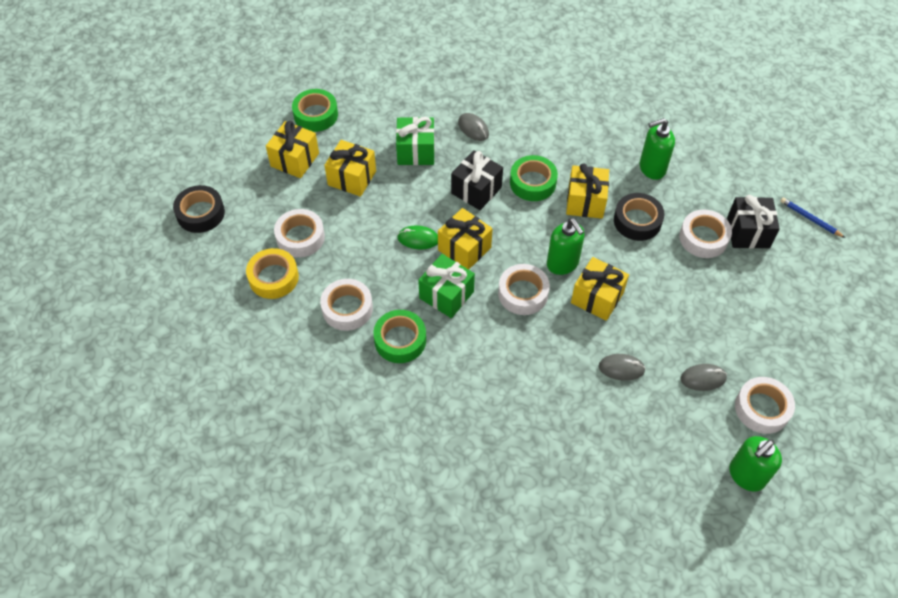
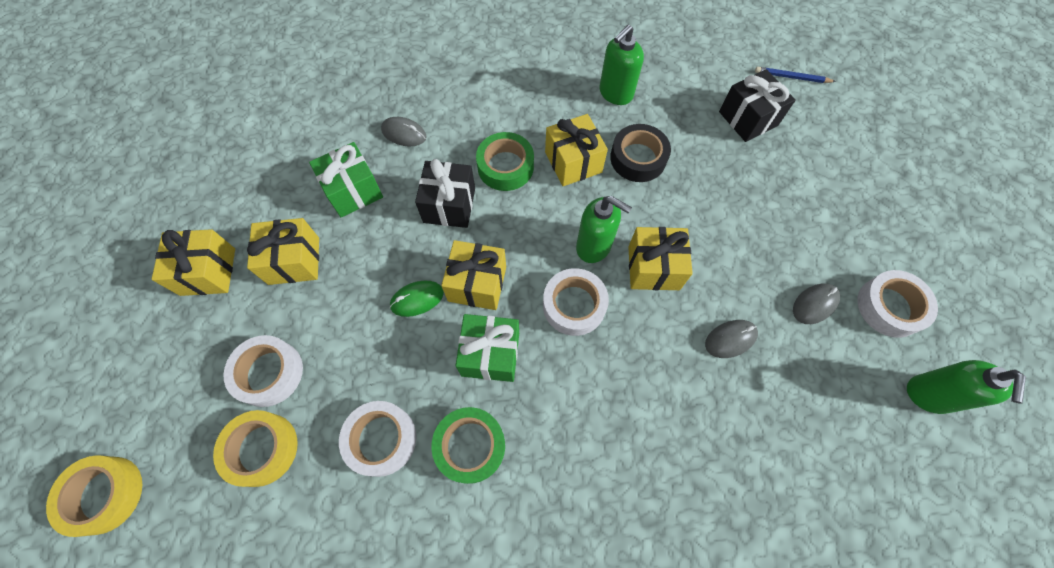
camera: 30 degrees left, 10 degrees up
(174, 257) = (104, 495): none -> yellow tape
(200, 213) = (113, 409): black tape -> none
(316, 115) = (205, 201): green tape -> none
(703, 238) = (712, 145): white tape -> none

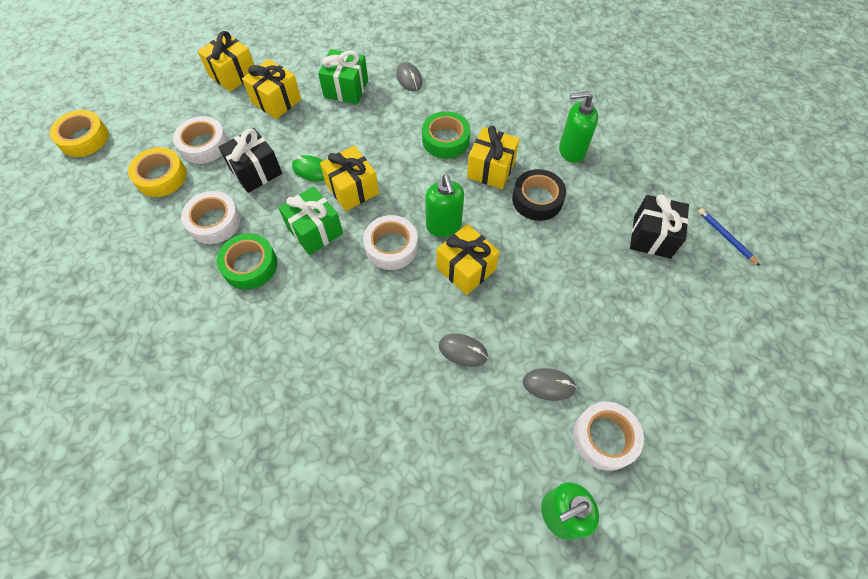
camera: 45 degrees right, 5 degrees down
(449, 205) = (387, 136): black gift -> black gift (256, 171)

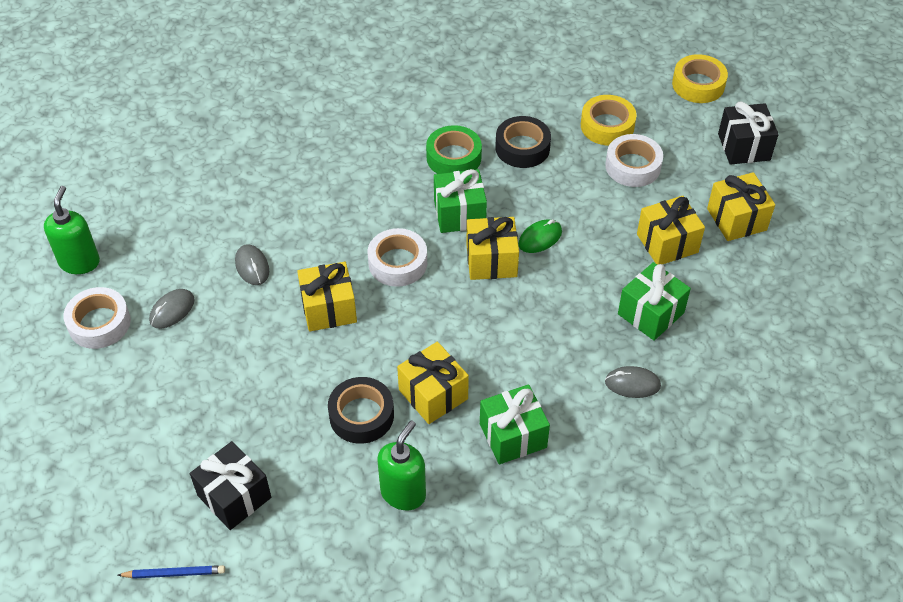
camera: 120 degrees right, 10 degrees down
(214, 222) = (522, 148): white tape -> black tape
(256, 171) = (568, 195): black gift -> black gift (744, 147)
(444, 226) = (390, 315): green soap dispenser -> none
(445, 140) = (505, 373): green tape -> none
(463, 351) = (252, 267): grey mouse -> grey mouse turned 75 degrees counterclockwise
(489, 117) = (513, 436): none -> green gift

